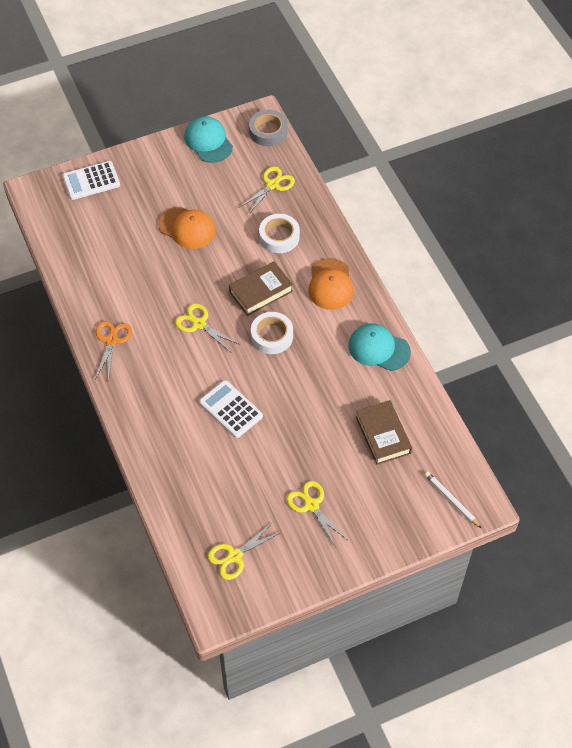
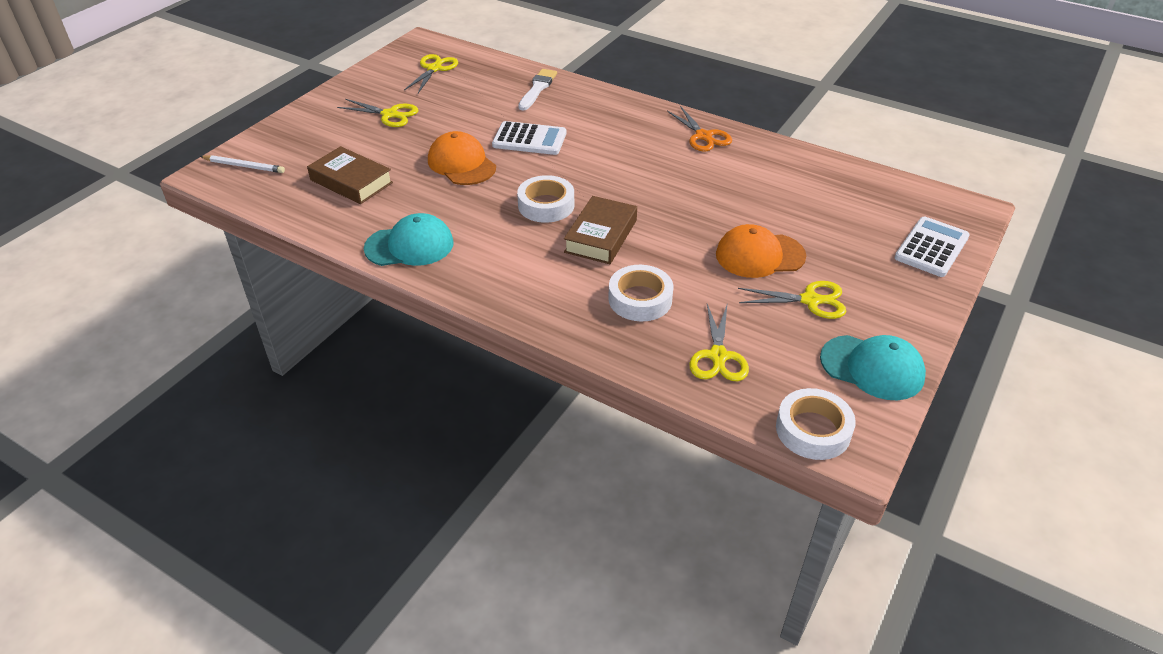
camera: 145 degrees right, 15 degrees down
(175, 471) = (537, 89): none -> white brush
(199, 324) = (635, 182): yellow scissors -> yellow scissors (810, 300)
(268, 131) = (813, 430): grey tape -> white tape
(330, 284) = (523, 280): orange cap -> orange cap (461, 164)

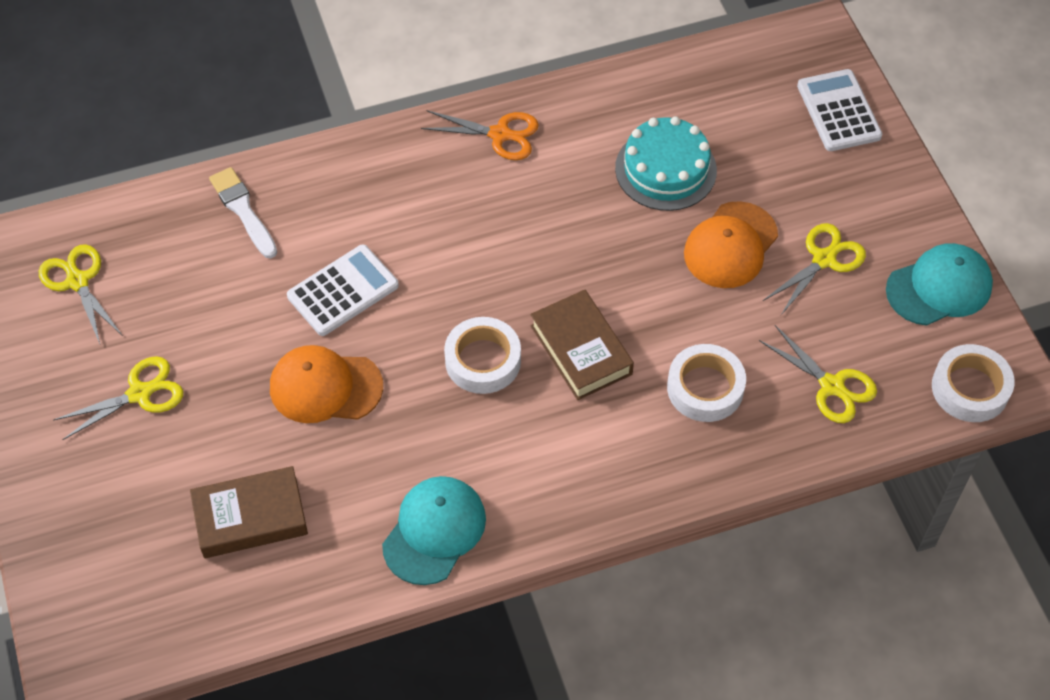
camera: 50 degrees left, 15 degrees up
(244, 166) = (98, 614): white pencil -> none
(774, 202) = (665, 169): none -> turquoise cake

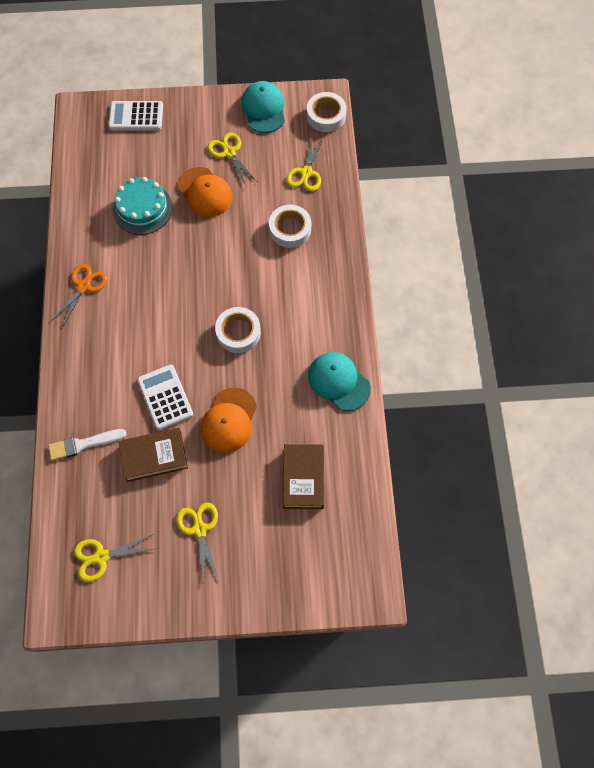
camera: 75 degrees left, 10 degrees up
(581, 350) = (247, 281): brown book -> brown book (154, 456)
(832, 386) = (306, 173): yellow scissors -> yellow scissors turned 135 degrees clockwise

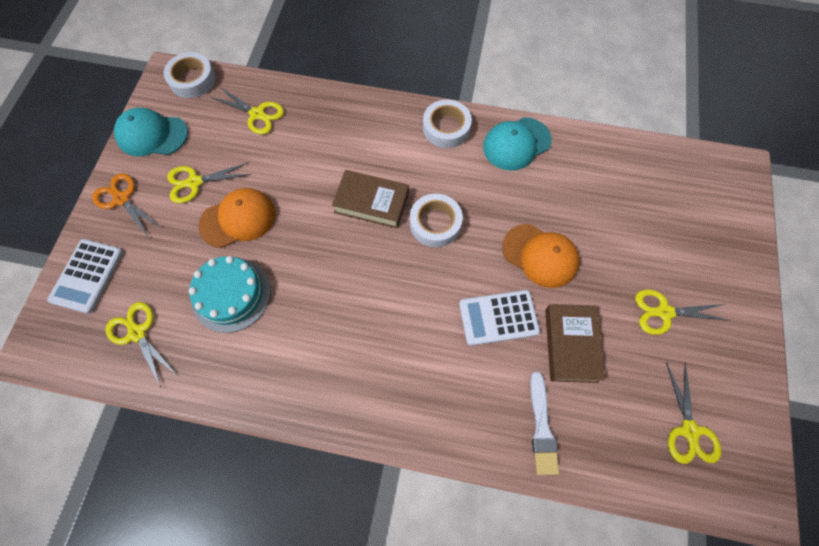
camera: 75 degrees left, 0 degrees up
(83, 286) = (318, 389): orange scissors -> orange scissors (122, 199)
(101, 162) = (137, 333): none -> yellow scissors
(290, 229) = (323, 145): white tape -> white tape (446, 128)
(303, 478) = (617, 199): brown book -> brown book (371, 202)

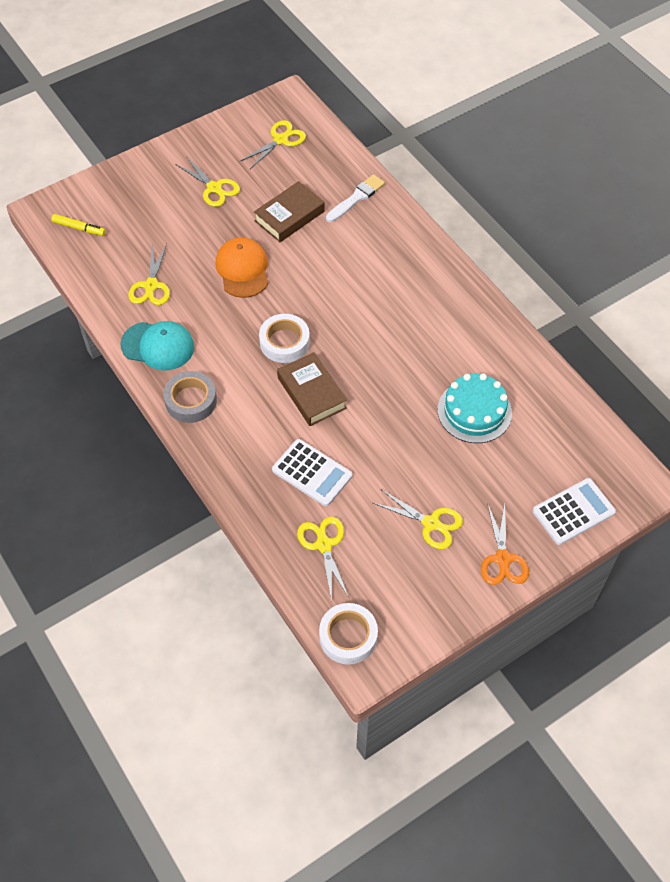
camera: 135 degrees left, 10 degrees down
(137, 333) = (562, 437): yellow scissors -> yellow scissors (151, 286)
(152, 135) = (432, 604): turquoise cap -> none
(238, 219) = (422, 462): orange cap -> none
(446, 128) = (191, 401): white tape -> grey tape
(498, 318) = (314, 260): white calculator -> white calculator (312, 473)
(696, 178) = (79, 228): none -> yellow marker

